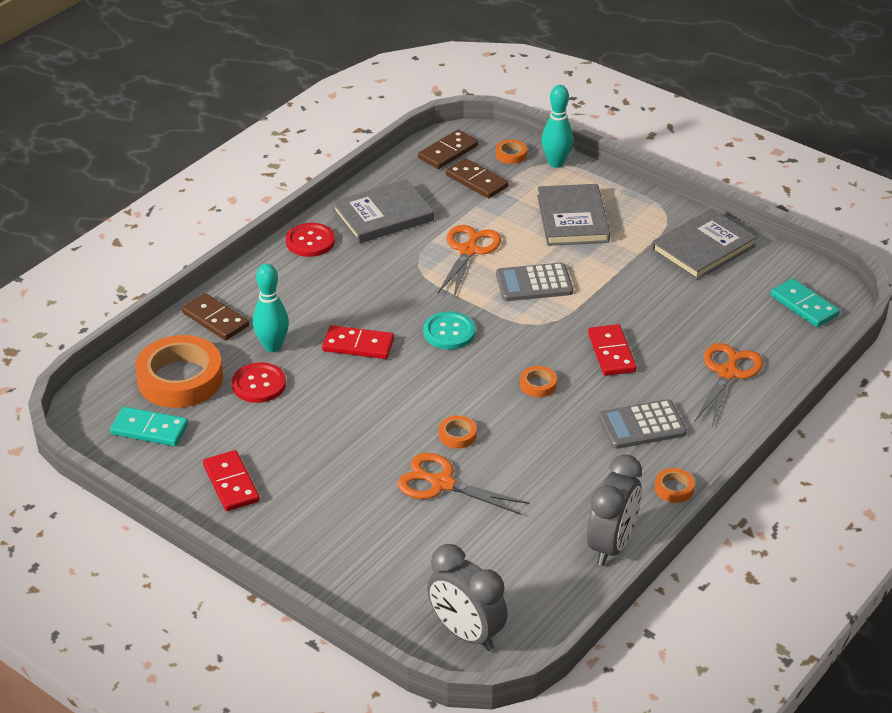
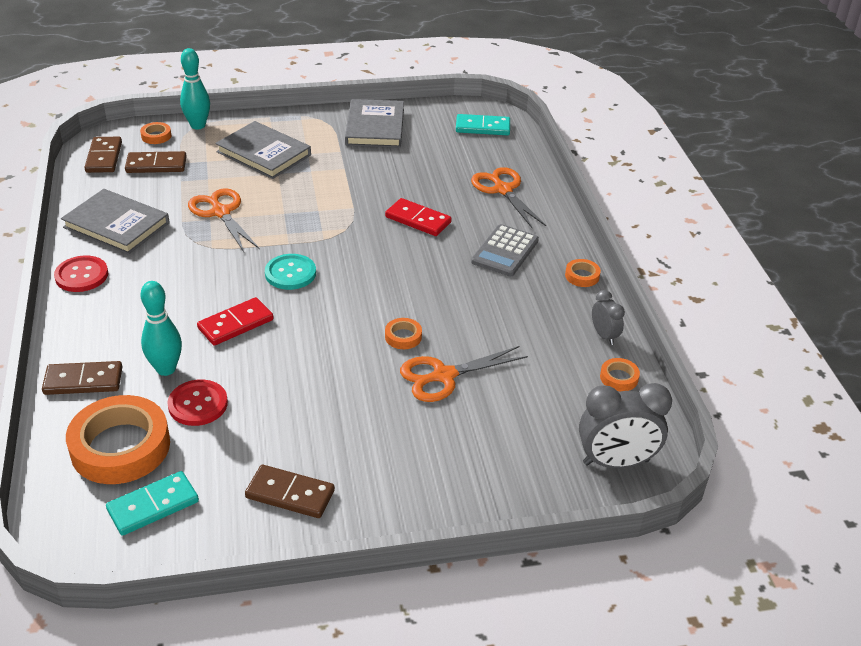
camera: 50 degrees left, 0 degrees up
(231, 483) = (290, 494): red domino -> brown domino
(383, 216) = (116, 225): grey book -> grey book turned 75 degrees counterclockwise
(534, 283) = (300, 207): grey calculator -> none
(538, 385) = (404, 269): orange tape -> orange tape (619, 378)
(612, 545) = (604, 336): grey clock -> grey clock, size x0.54

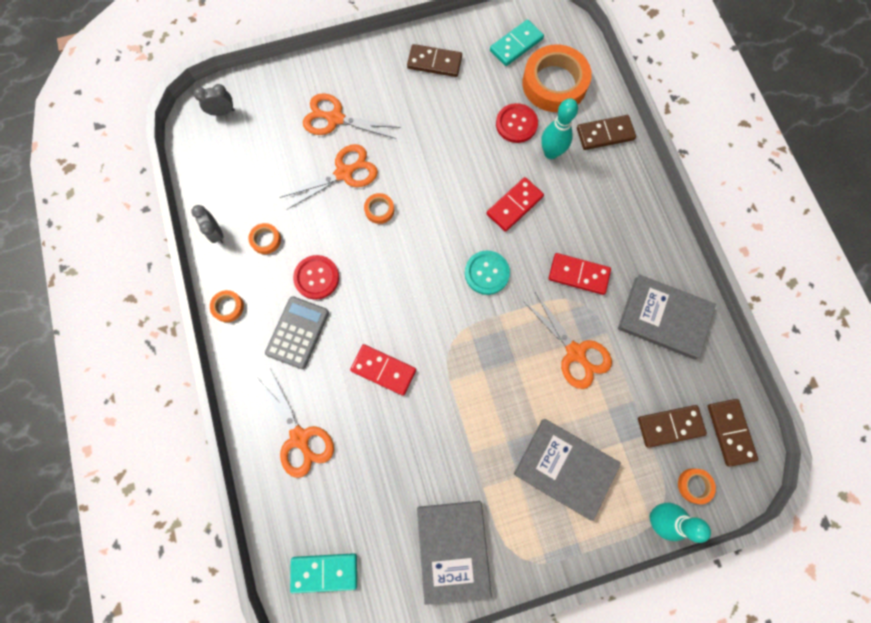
camera: 175 degrees right, 35 degrees up
(81, 275) = (661, 245): red button -> red button (316, 277)
(189, 262) = (578, 274): none -> red domino
(451, 437) = (335, 118): none -> orange scissors
(616, 462) = (222, 112): grey clock -> grey clock, size x0.54
(619, 378) = (210, 189): orange tape -> orange tape (266, 240)

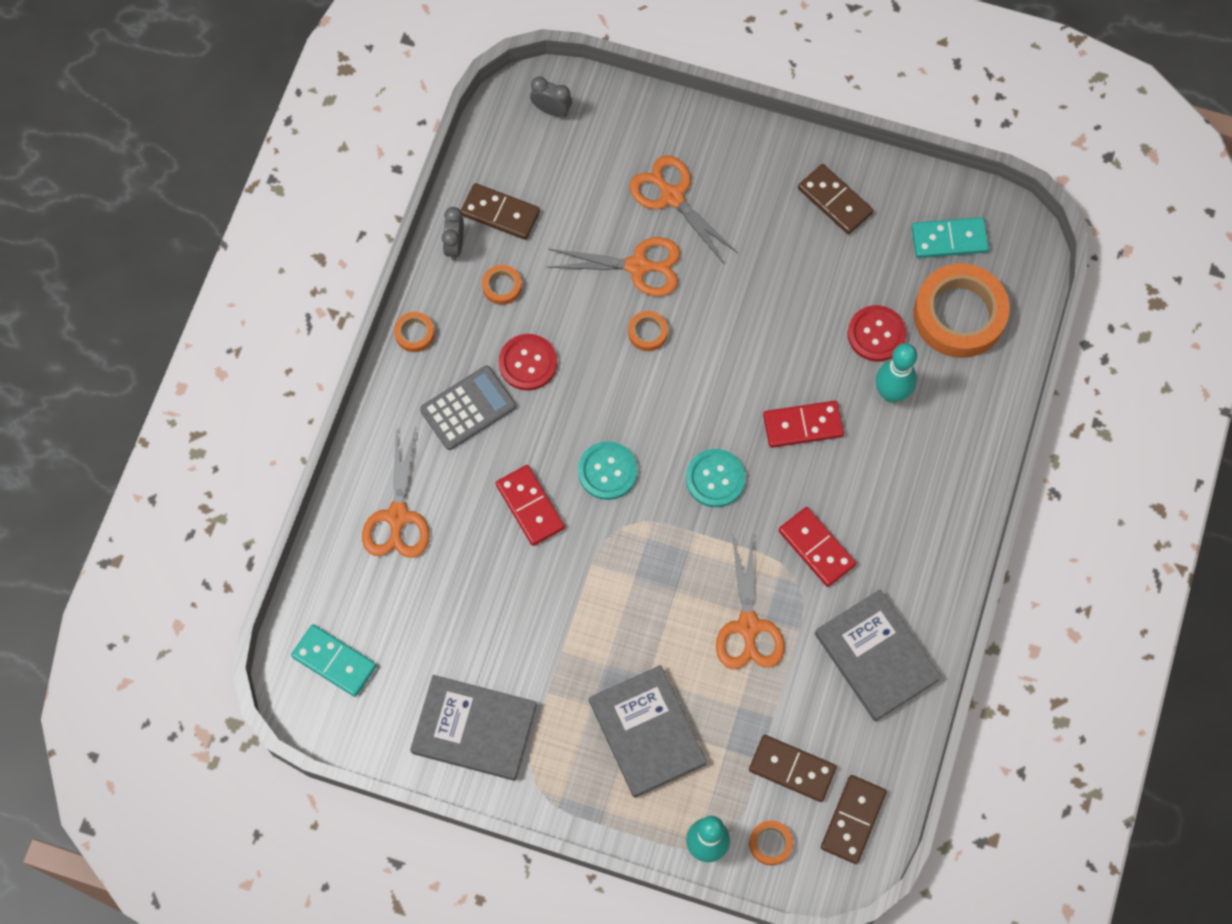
camera: 35 degrees right, 5 degrees down
(417, 313) = (607, 471): none -> turquoise button
(453, 549) = (474, 729): grey book -> grey book turned 75 degrees clockwise
(605, 134) = (972, 412): brown domino -> brown domino (500, 213)

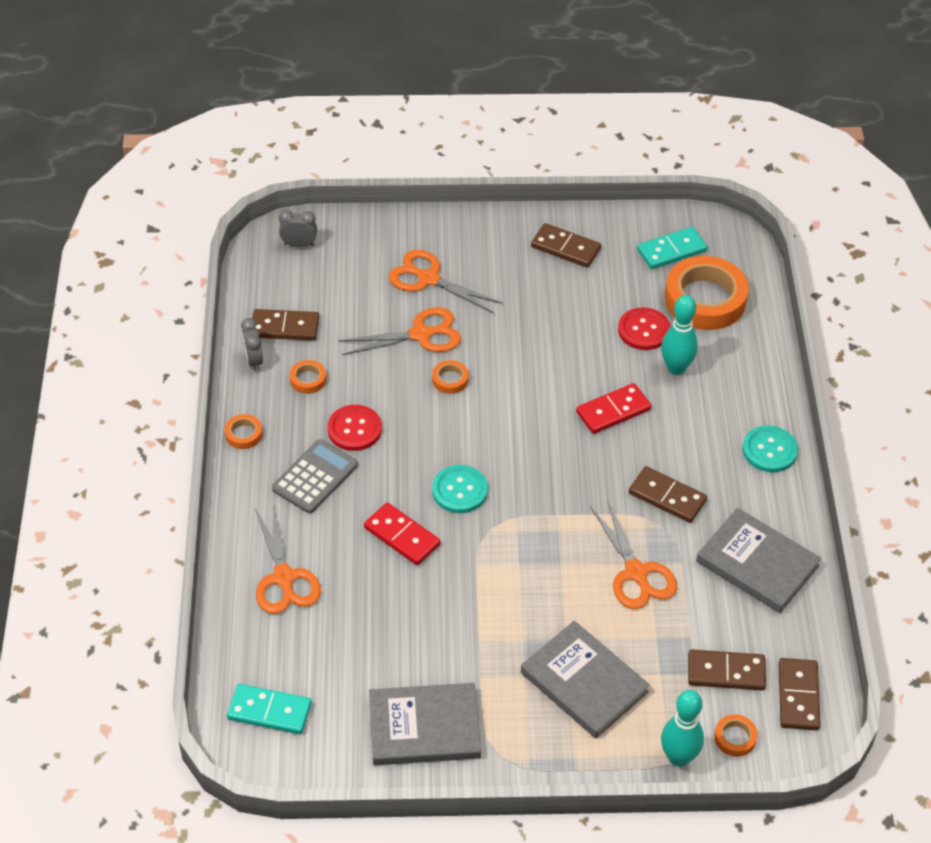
camera: 20 degrees left, 20 degrees down
(715, 479) = (556, 470): turquoise button -> turquoise button (769, 450)
(816, 548) = (667, 497): red domino -> brown domino

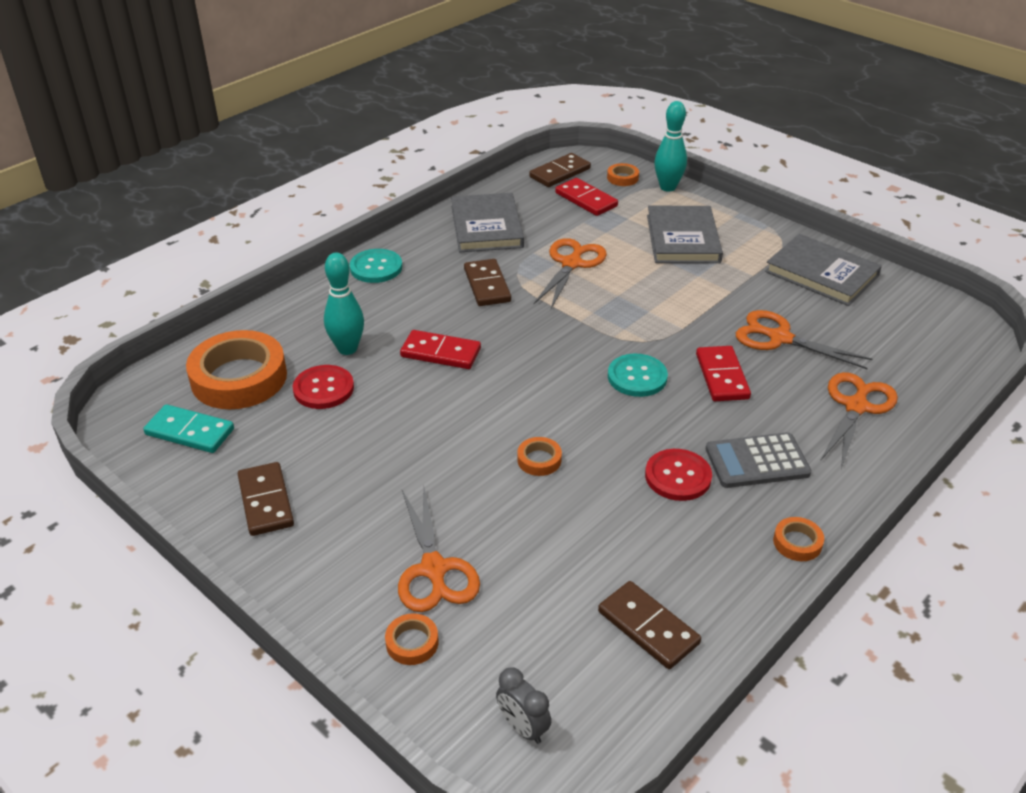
camera: 135 degrees left, 10 degrees down
(253, 360) = (719, 613): grey clock -> none
(269, 711) = (938, 337): turquoise domino -> none
(308, 379) = (678, 552): orange tape -> orange tape (412, 643)
(421, 334) = (514, 518): orange scissors -> orange scissors (779, 338)
(726, 672) = (586, 200): brown domino -> red domino

